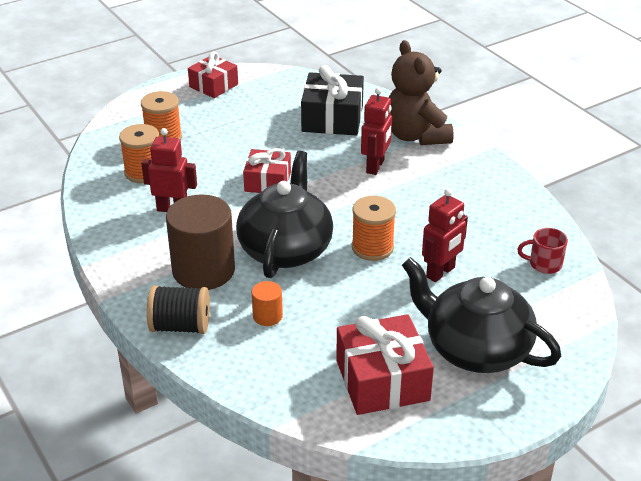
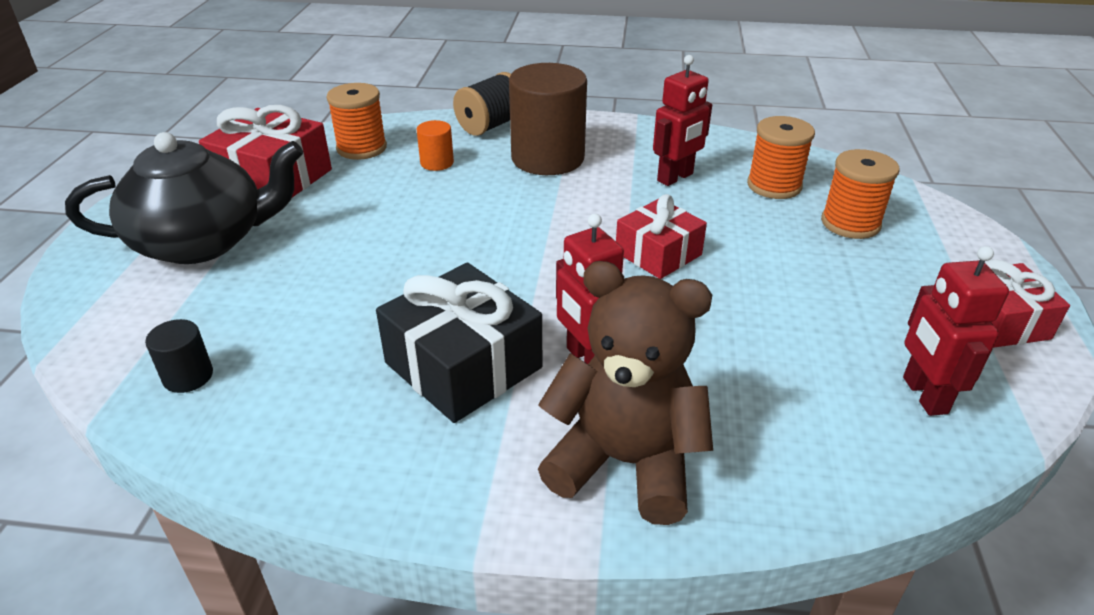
camera: 130 degrees right, 0 degrees up
(286, 249) = (513, 210): black teapot -> none
(332, 118) = (778, 394): black gift -> black gift (463, 365)
(372, 247) = (432, 263): orange spool -> orange spool (361, 148)
(441, 272) = (319, 285): red robot -> red robot (923, 395)
(544, 264) = (188, 376): red mug -> black cylinder

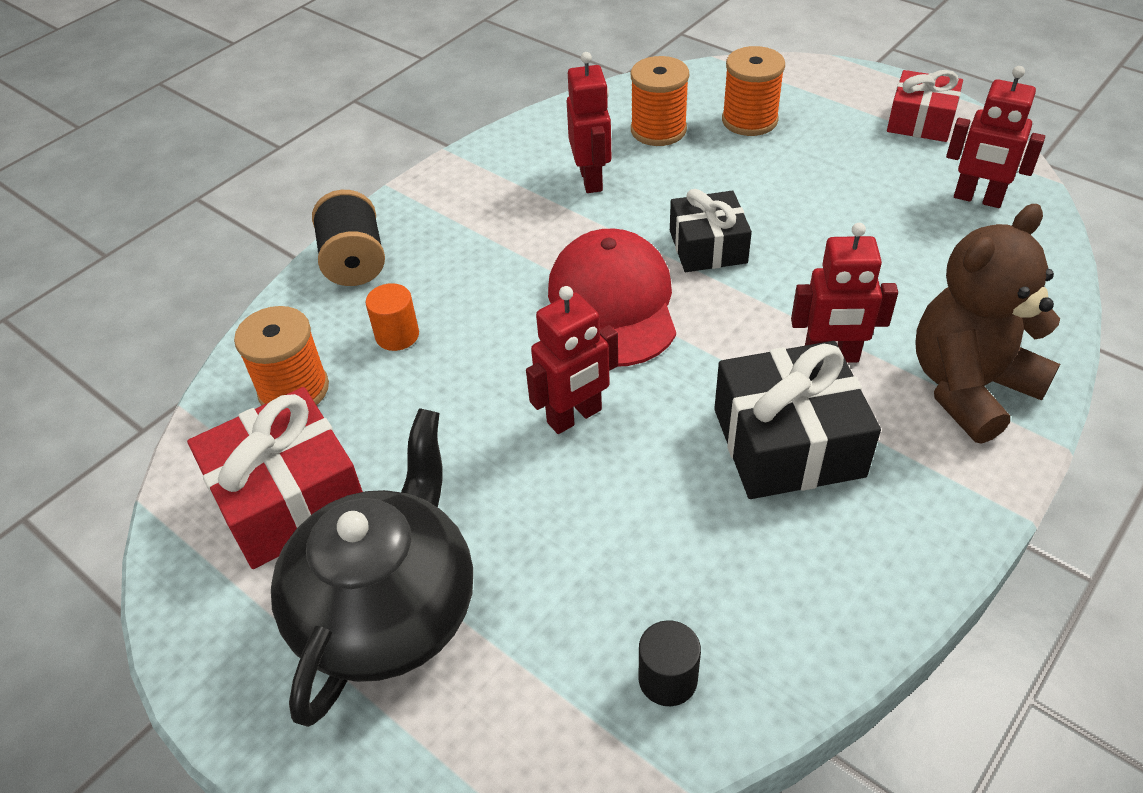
camera: 55 degrees left, 10 degrees up
(414, 254) = (575, 417): none -> red robot
(546, 232) = (613, 304): none -> red cap
(547, 158) = (472, 247): brown cylinder -> none
(658, 253) = (708, 247): red gift -> black gift

